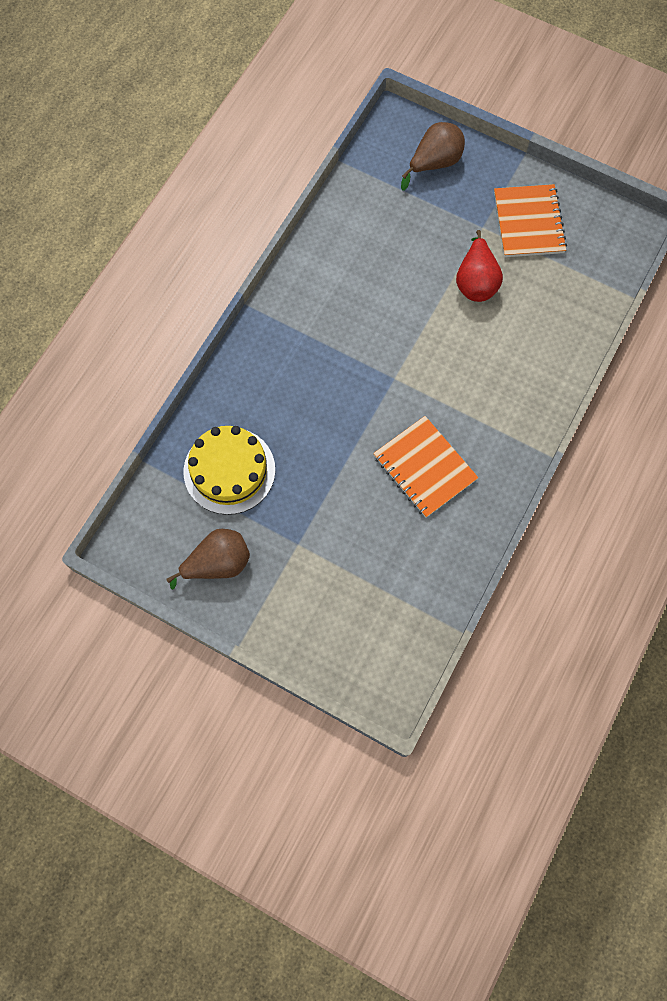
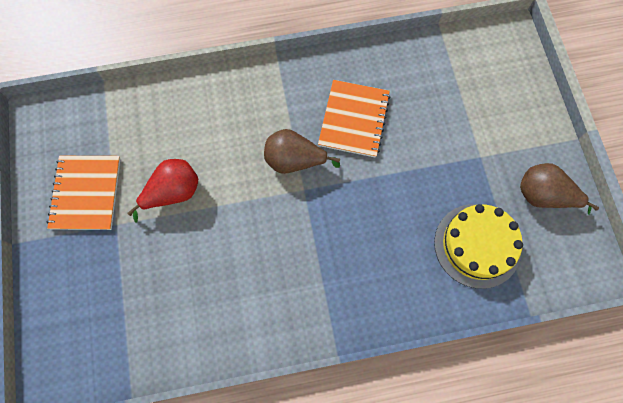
camera: 130 degrees left, 0 degrees up
(434, 163) = (76, 310): brown pear -> brown pear (295, 161)
(528, 223) = (86, 193): orange notebook -> orange notebook turned 45 degrees counterclockwise

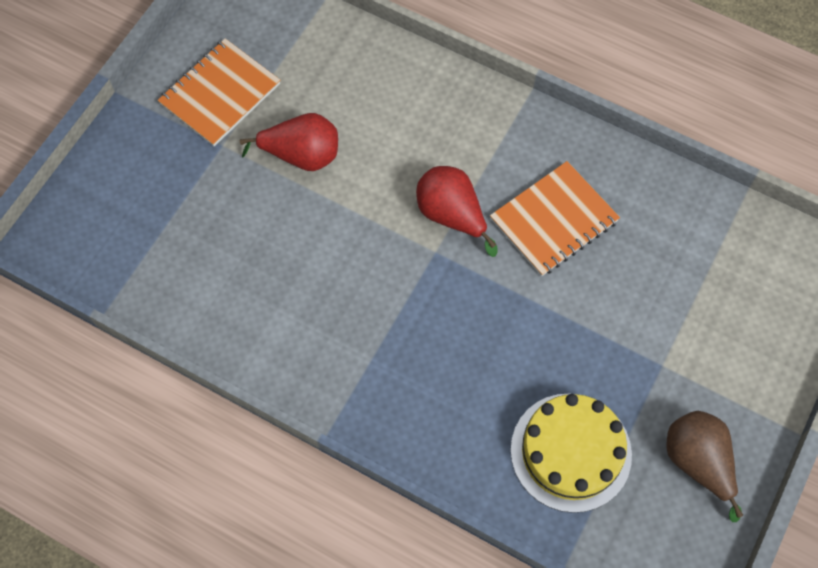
camera: 40 degrees right, 5 degrees down
(295, 161) = (451, 215): brown pear -> red pear

